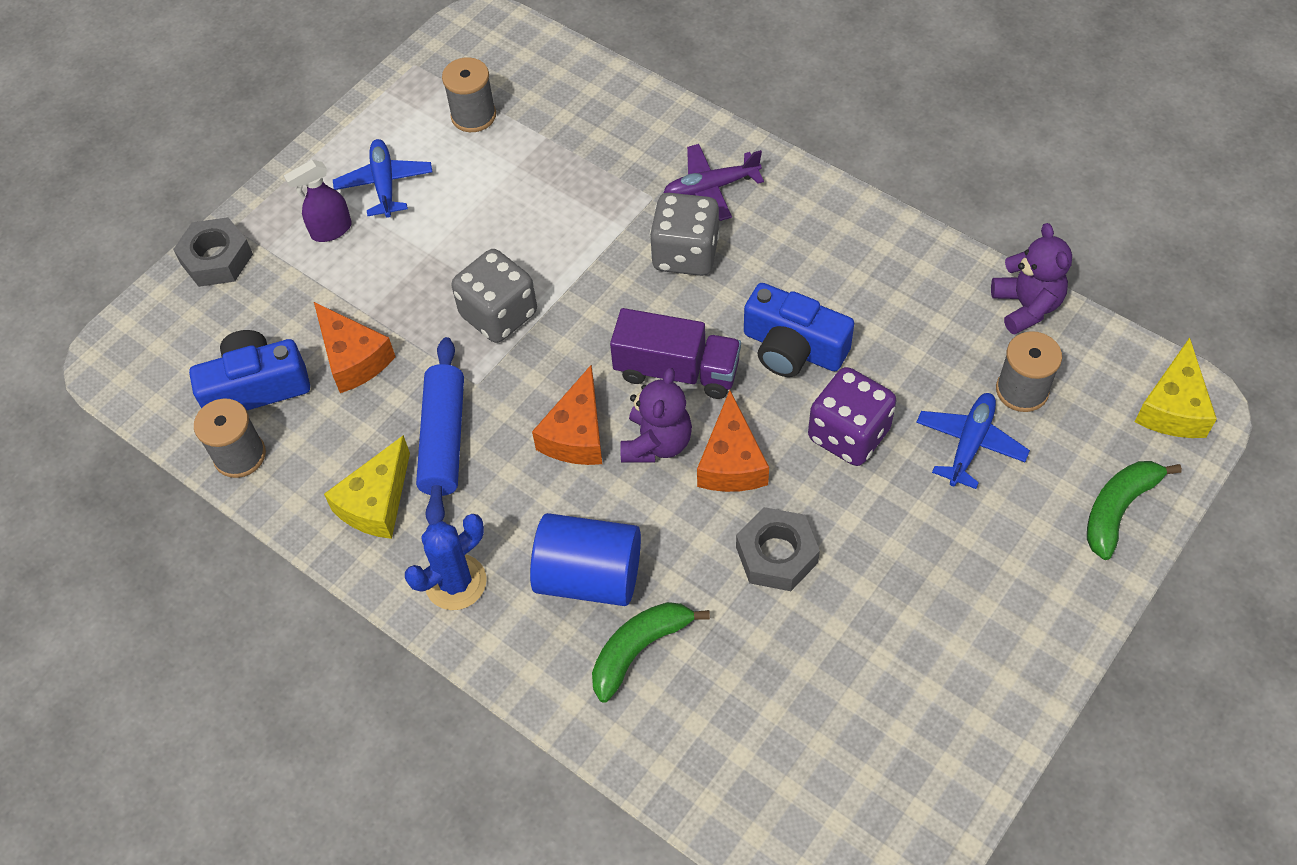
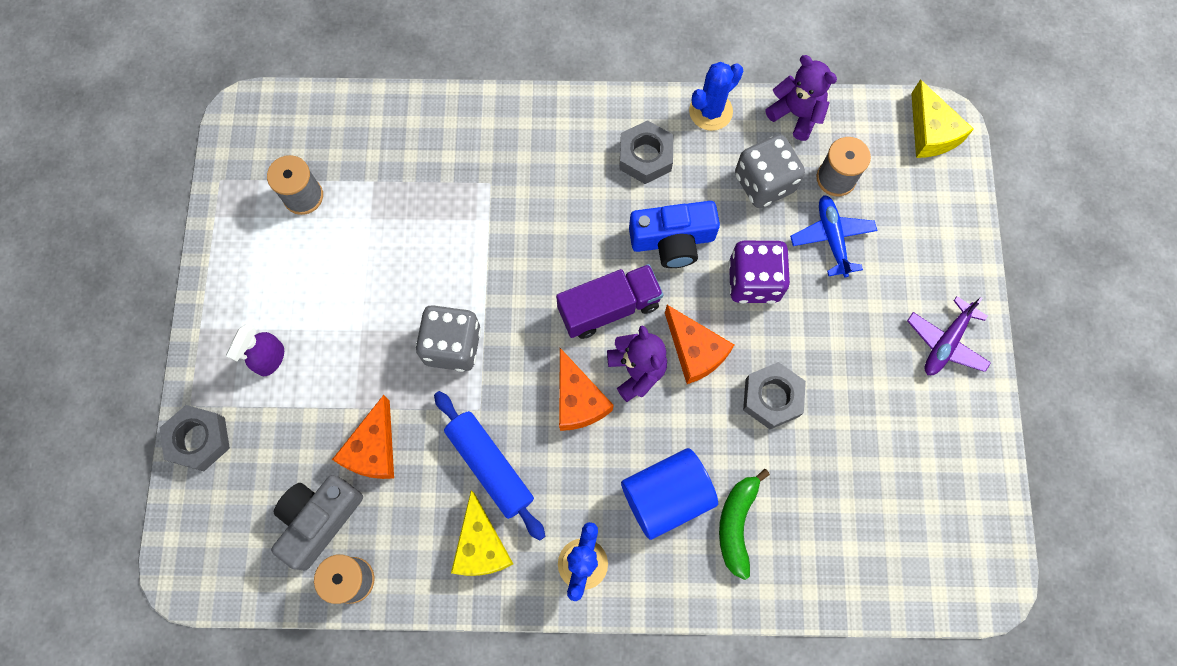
camera: 40 degrees left, 15 degrees up
(256, 387) = (319, 520): blue camera -> grey camera
(353, 358) = (373, 449): orange cheese -> orange cheese turned 90 degrees clockwise
(384, 184) = (280, 295): blue plane -> none
(685, 254) = (547, 214): grey dice -> grey dice (764, 183)
(710, 188) = (525, 151): purple plane -> purple plane (945, 343)
(828, 258) = (645, 156): none -> grey nut
(932, 254) = (710, 111): none -> blue cactus
(1118, 509) = (947, 226): green banana -> none

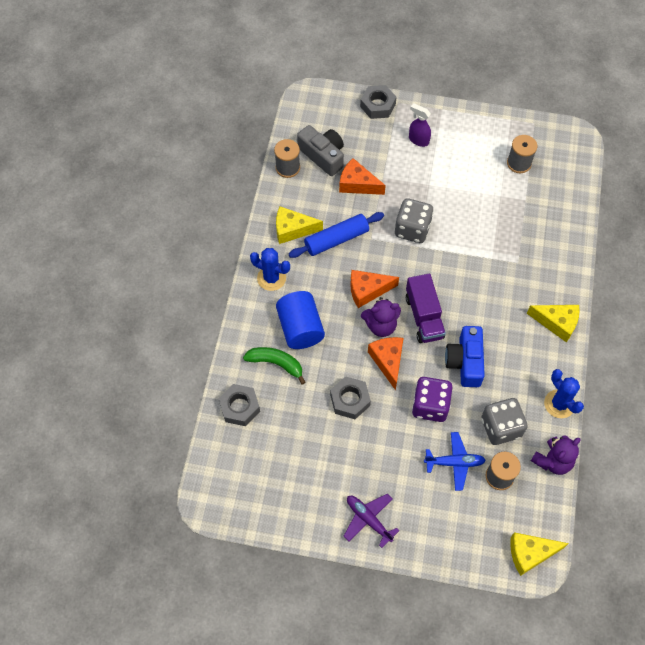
camera: 100 degrees right, 10 degrees down
(584, 122) = (557, 323): none -> yellow cheese
(645, 156) = (528, 356): grey nut -> grey nut (240, 407)
(695, 351) = (388, 361): orange cheese -> orange cheese turned 105 degrees clockwise

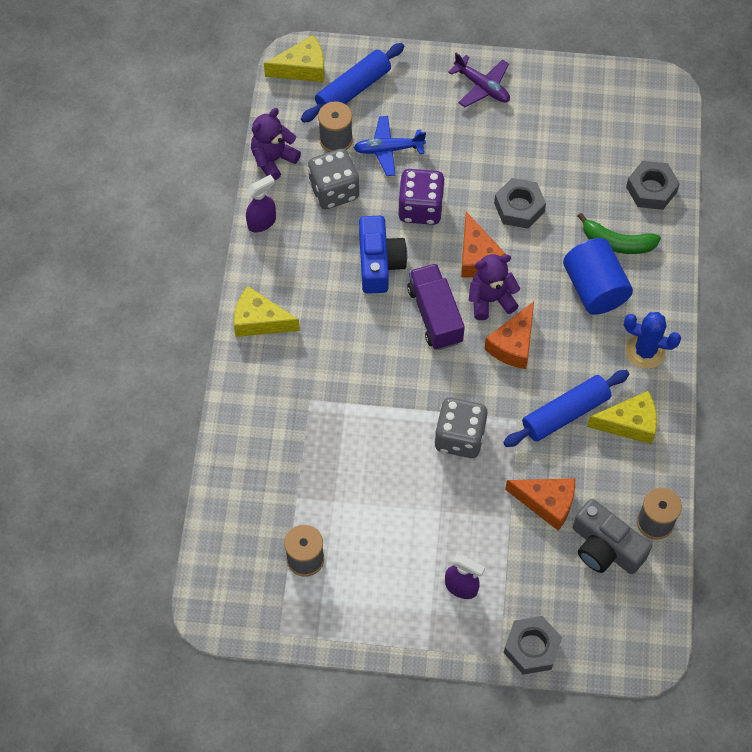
camera: 175 degrees right, 0 degrees up
(367, 290) = (513, 344): orange cheese -> orange cheese turned 135 degrees clockwise
(484, 527) = (353, 89): none -> blue rolling pin
(559, 404) = (262, 222): blue cactus -> purple spray bottle

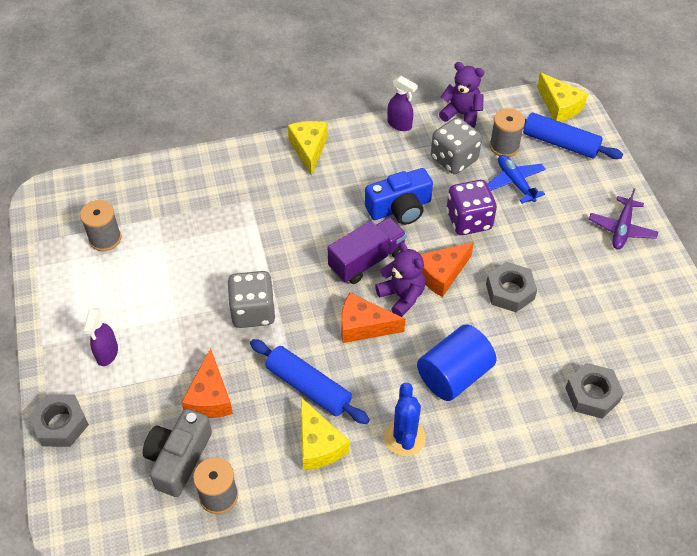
camera: 70 degrees right, 10 degrees down
(617, 242) = (514, 381): green banana -> none

